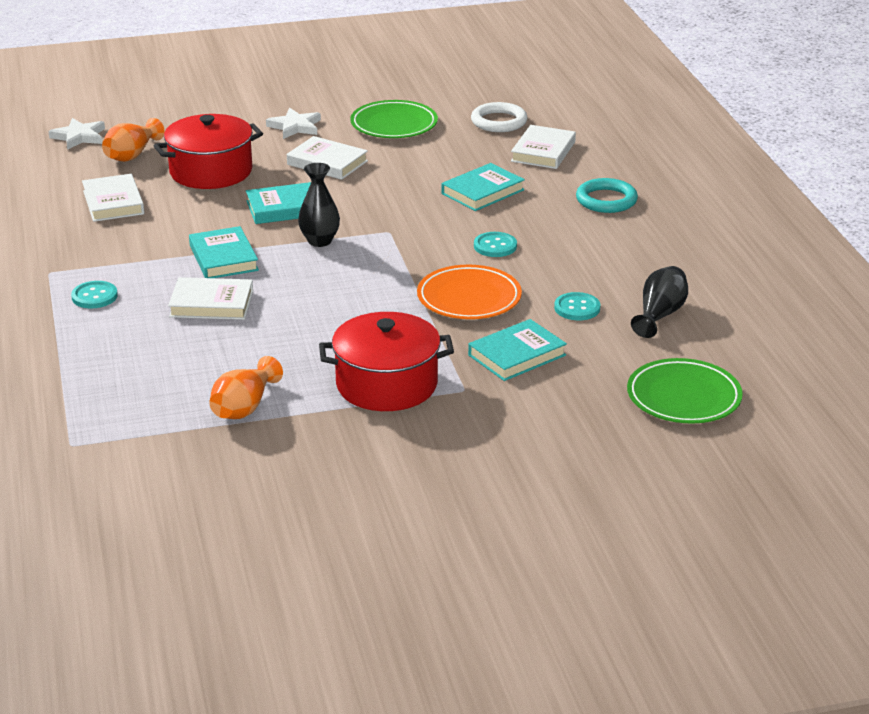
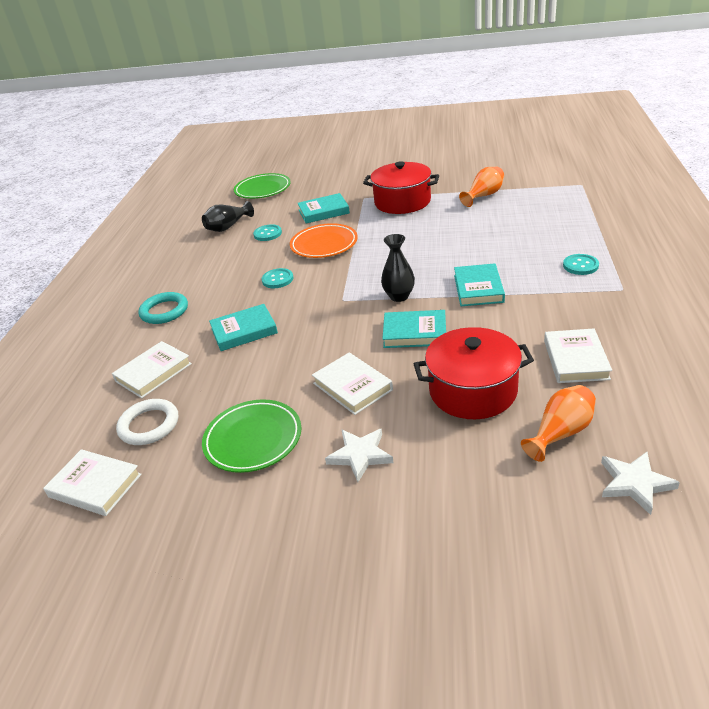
camera: 155 degrees left, 5 degrees up
(211, 304) = (493, 253): white book -> white book (95, 485)

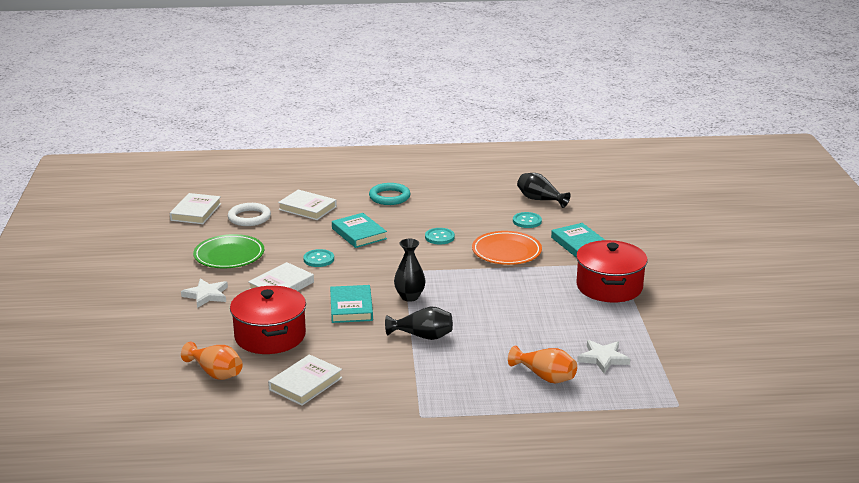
camera: 75 degrees right, 10 degrees down
(263, 189) = (629, 205): green plate -> none
(478, 288) = (423, 336): turquoise book -> black vase
(484, 196) = (633, 337): orange vase -> orange vase (545, 377)
(576, 359) = (305, 384): white book -> white book turned 45 degrees counterclockwise
(580, 265) = (468, 394): turquoise button -> turquoise button (318, 259)
(635, 483) = (158, 401): white star -> white star (603, 358)

